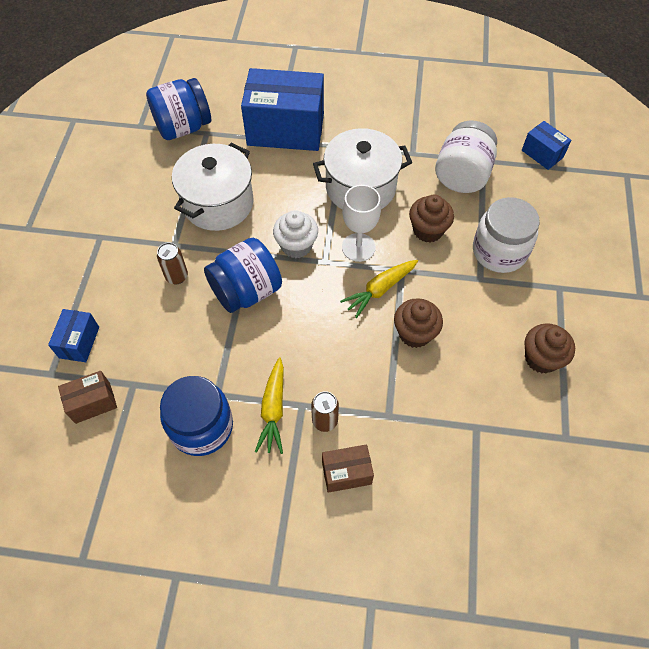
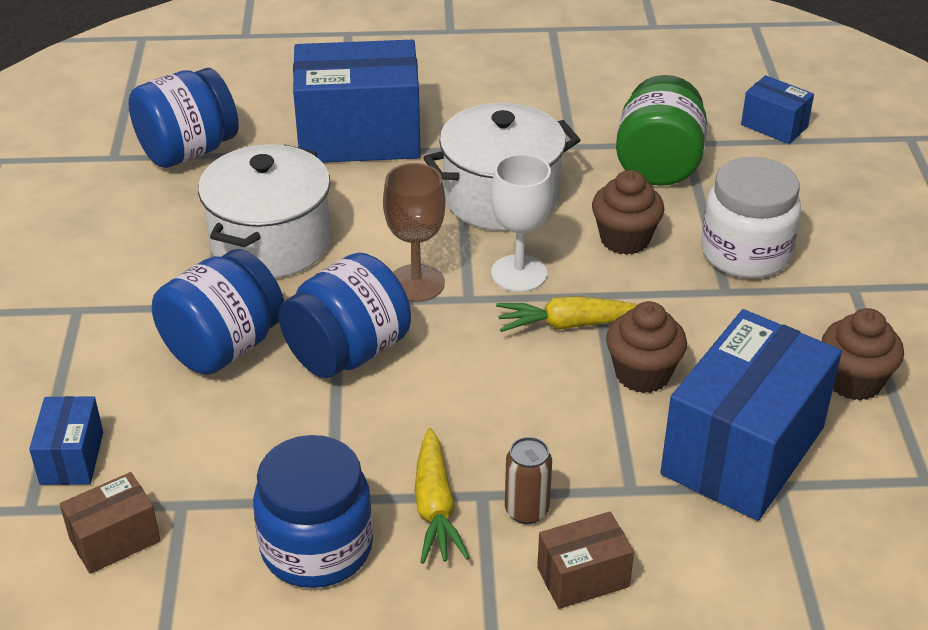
camera: 10 degrees left, 20 degrees down
(177, 276) = (223, 347): brown can -> blue jar
(296, 246) = (416, 283): white cupcake -> brown goblet
(380, 290) = (569, 324): yellow carrot -> yellow carrot turned 45 degrees clockwise
(461, 399) = (742, 451): none -> blue box
(462, 175) = (658, 165): white jar -> green jar

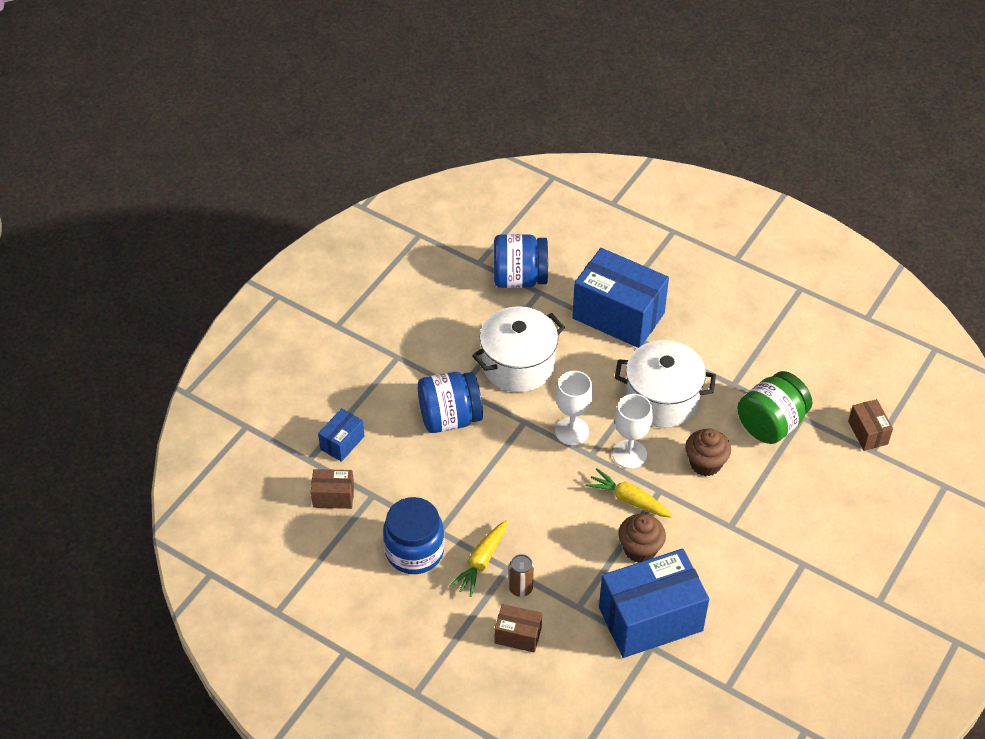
camera: 35 degrees right, 10 degrees up
(348, 352) = (506, 454): blue jar -> none
(416, 283) = (572, 431): brown goblet -> white goblet
(745, 253) = (764, 509): white jar -> none
(774, 126) = (868, 433): blue box -> brown box
(854, 381) = (745, 616): brown cupcake -> none

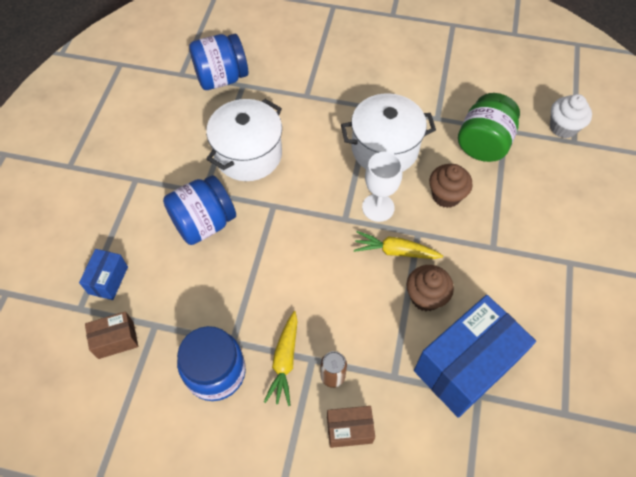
camera: 20 degrees left, 10 degrees up
(572, 431) = (319, 201): white goblet -> none
(618, 316) = (317, 87): blue box -> none
(868, 433) = (563, 127): brown box -> white cupcake

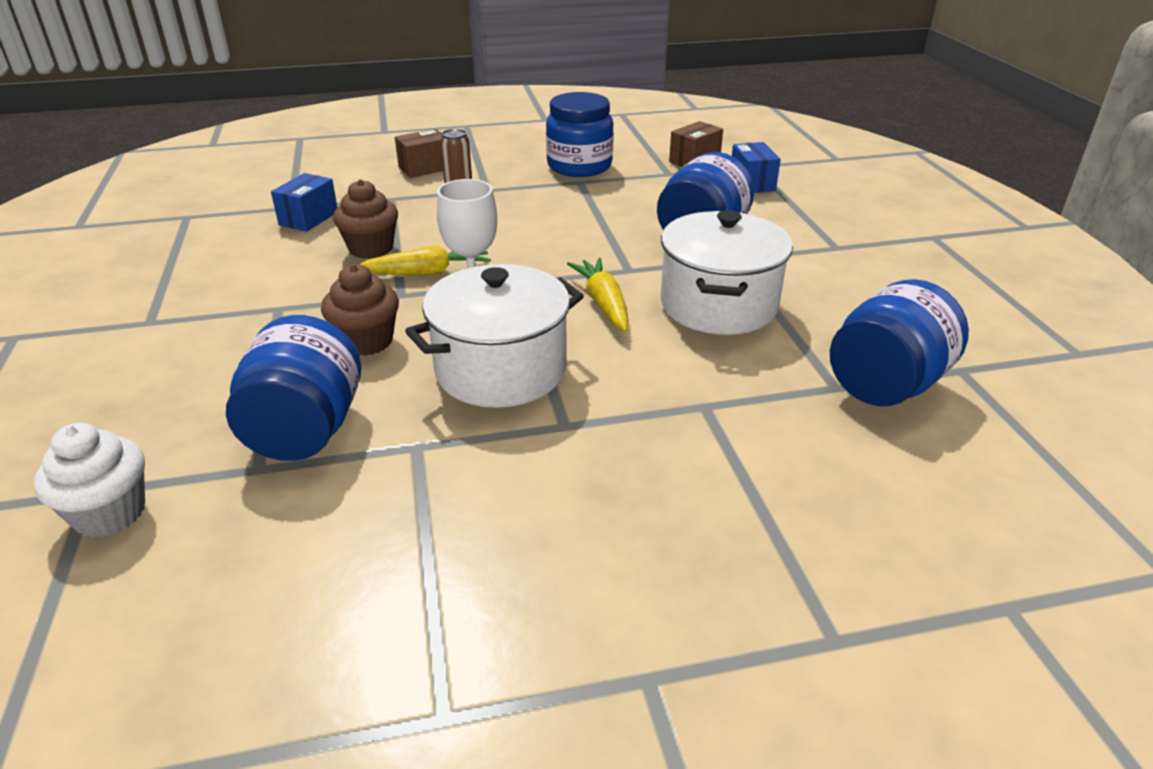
camera: 155 degrees right, 25 degrees down
(284, 361) = (515, 183): yellow carrot -> yellow carrot (603, 303)
(465, 366) = (309, 218): blue box -> blue box, size x0.47
(483, 143) = (306, 430): green jar -> blue jar

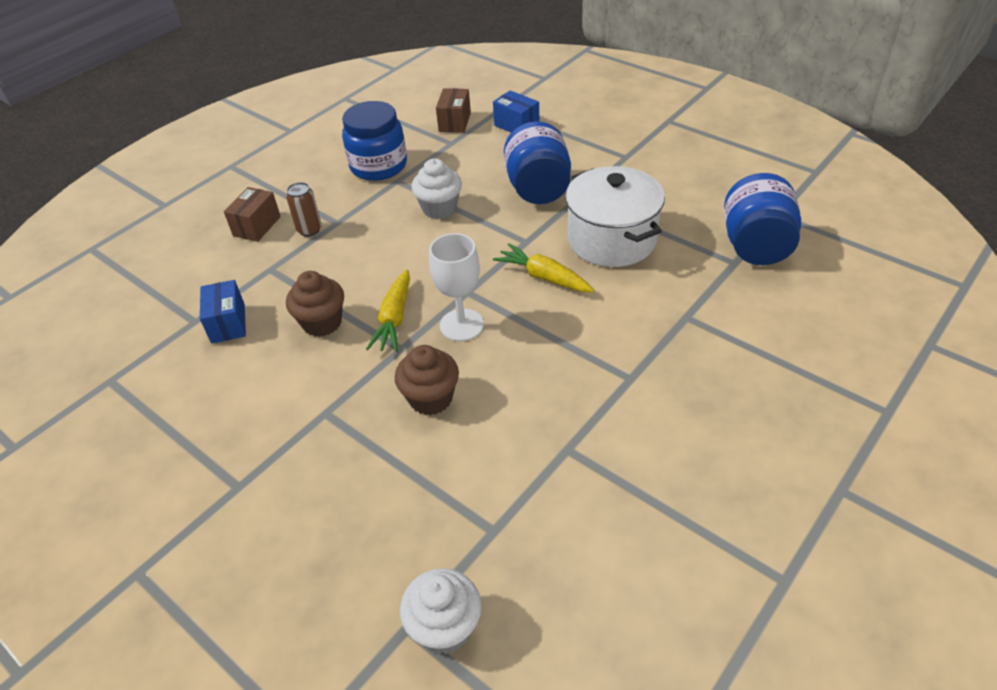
camera: 35 degrees left, 10 degrees up
(306, 430) = (486, 486): blue jar -> none
(428, 272) = (394, 319): yellow carrot -> yellow carrot turned 150 degrees clockwise
(501, 370) = (546, 364): white pot -> none
(586, 214) = (439, 208): none -> white cupcake

